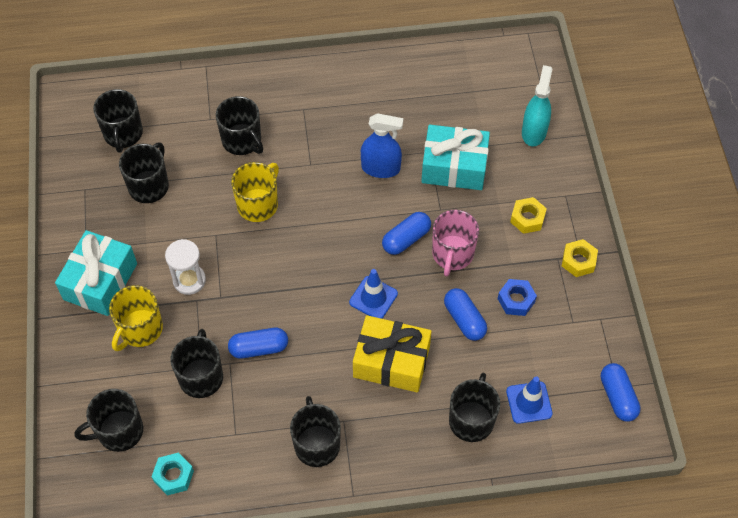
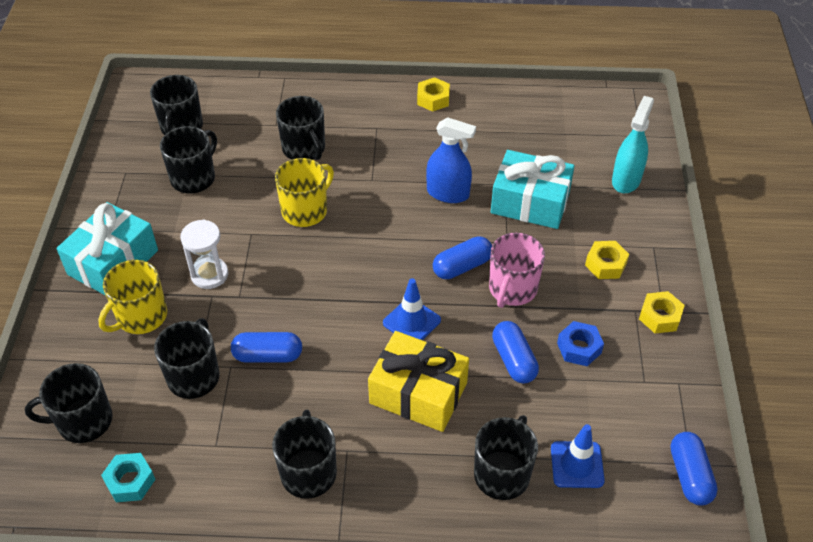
camera: 10 degrees right, 10 degrees down
(349, 70) = (433, 99): none -> yellow nut

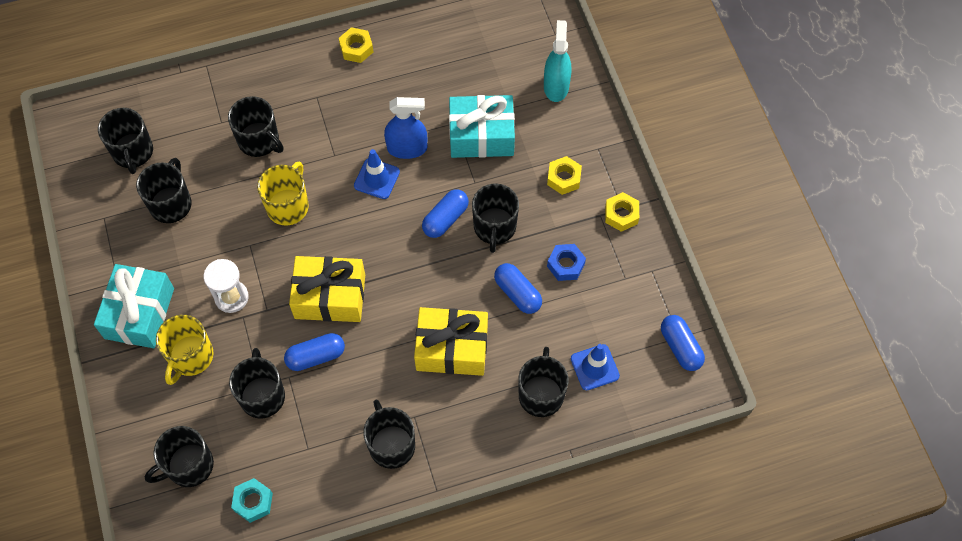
camera: 20 degrees left, 15 degrees up
(309, 303) = (330, 296): none -> yellow gift
(411, 322) = (422, 285): blue traffic cone -> blue traffic cone (376, 179)
(512, 289) = (494, 227): pink mug -> black mug

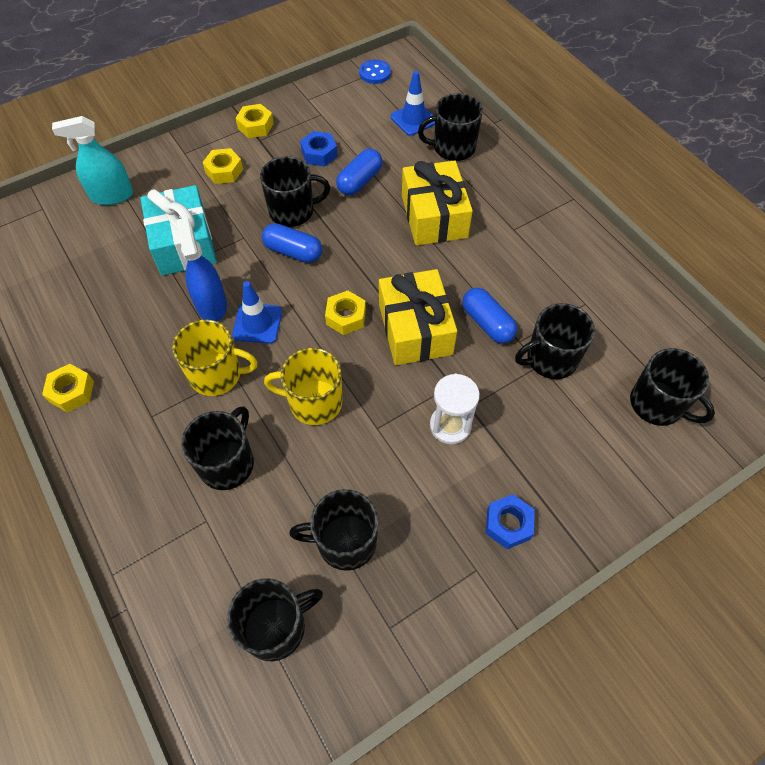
camera: 105 degrees left, 5 degrees down
(139, 313) = (508, 524): turquoise gift -> blue nut
(190, 357) = (538, 445): yellow mug -> yellow mug (217, 374)
(253, 502) = (661, 334): turquoise nut -> none
(361, 246) = (346, 317): none -> yellow nut
(391, 445) = (549, 239): black mug -> none
(680, 347) = (375, 73): blue capsule -> blue button

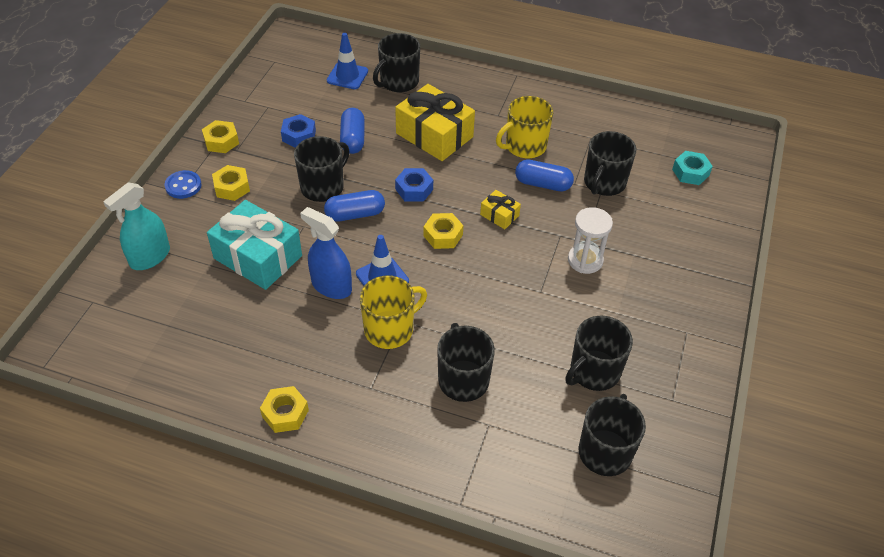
camera: 40 degrees left, 10 degrees down
(314, 402) = (481, 302): yellow mug -> yellow mug (524, 146)
(375, 73) = (280, 57): blue button -> blue button (183, 186)
(415, 329) = (499, 215): yellow gift -> yellow gift, size x0.47
(508, 524) = (678, 294): blue nut -> blue nut (414, 189)
(657, 404) = (690, 172): black mug -> turquoise nut

